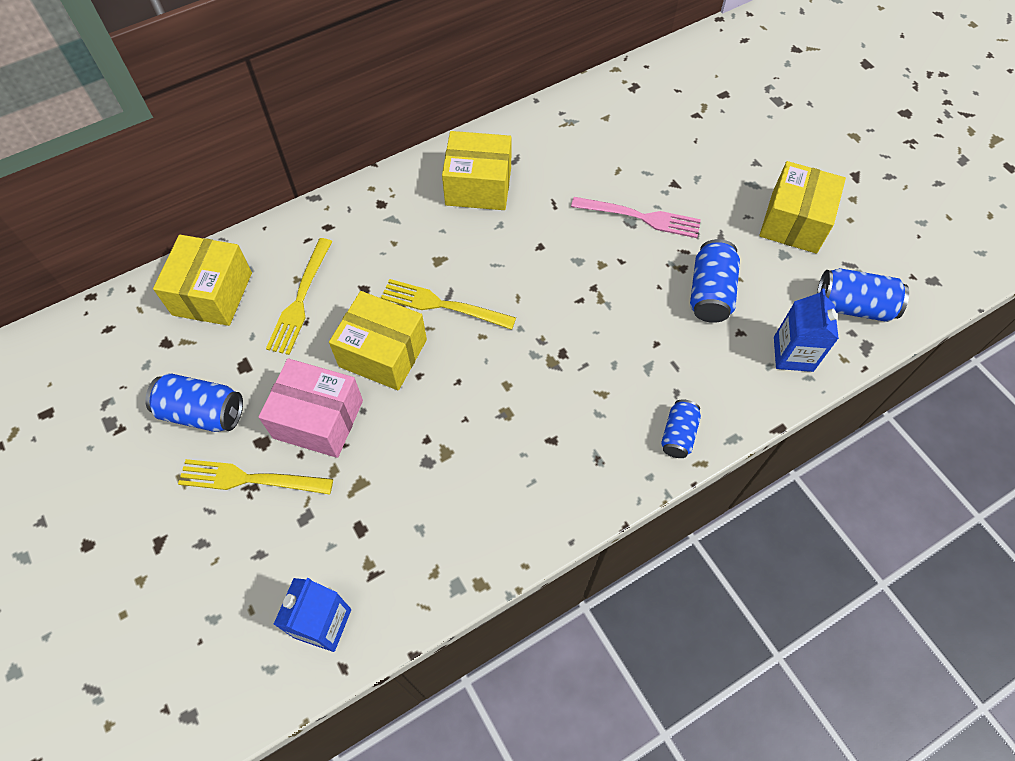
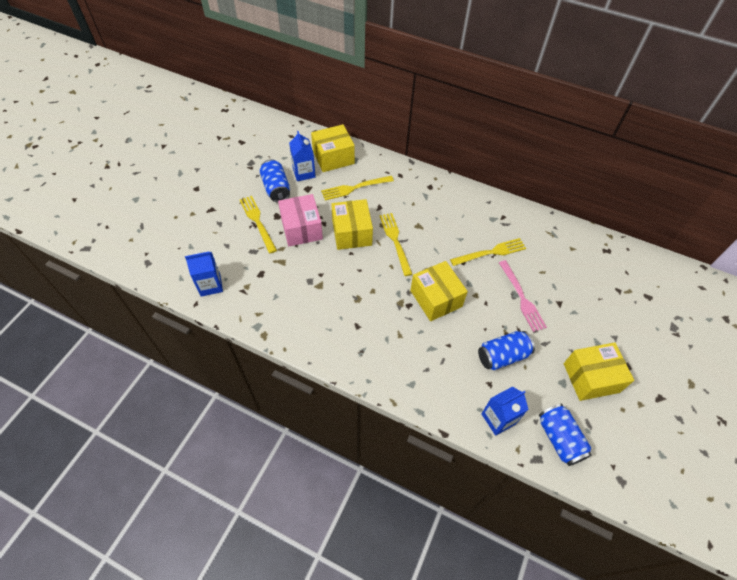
camera: 55 degrees right, 5 degrees down
(206, 353) = (304, 173): none -> blue carton
(478, 186) = (475, 218): yellow box -> yellow box (436, 298)
(548, 204) = (491, 252): none -> yellow fork
(678, 435) = (402, 382): blue can -> none

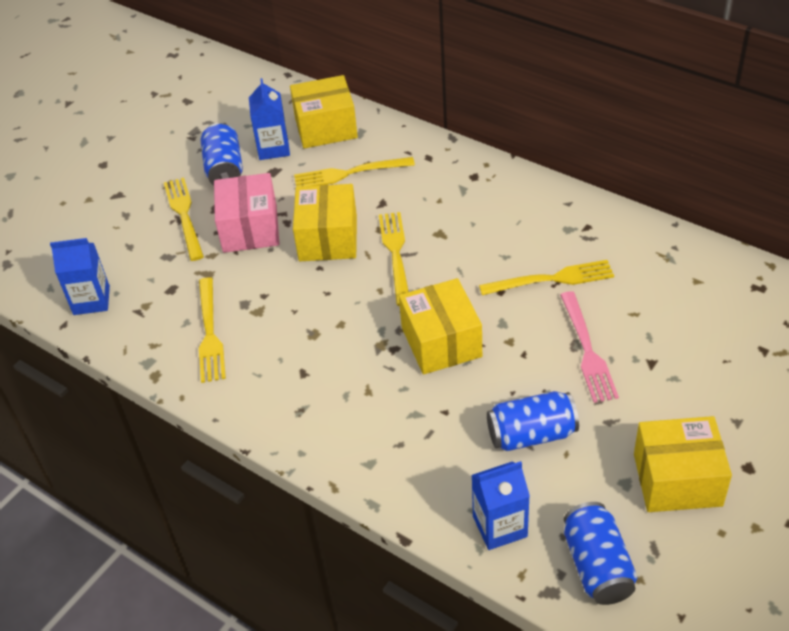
camera: 15 degrees right, 10 degrees down
(293, 303) = (210, 334): none -> yellow fork

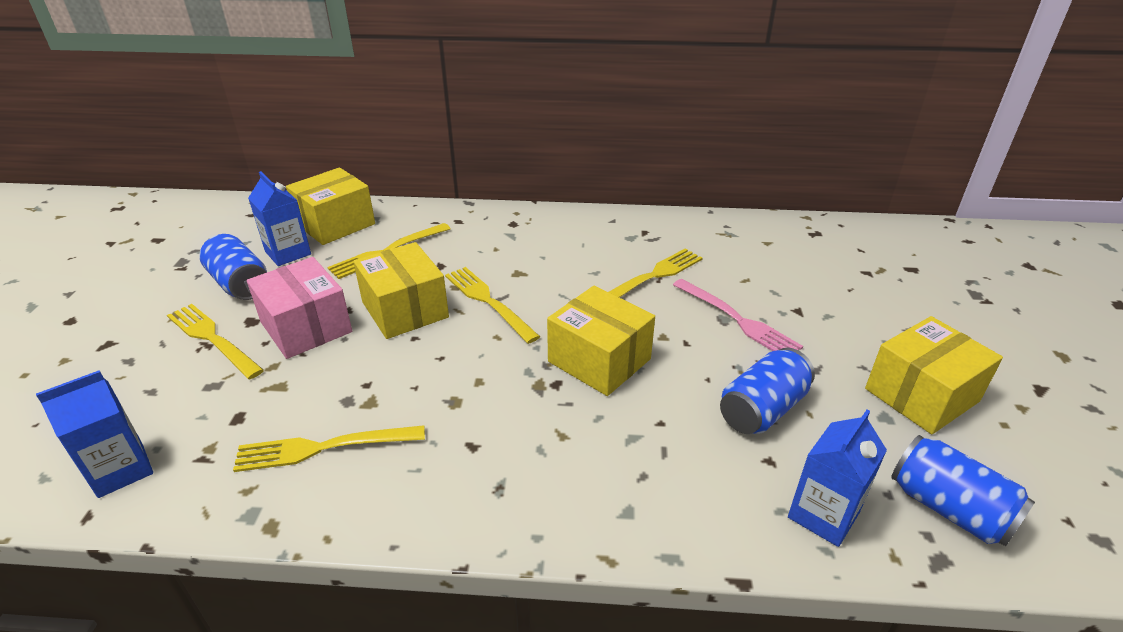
camera: 35 degrees left, 10 degrees down
(210, 334) = (322, 448): yellow fork -> yellow fork turned 120 degrees clockwise

